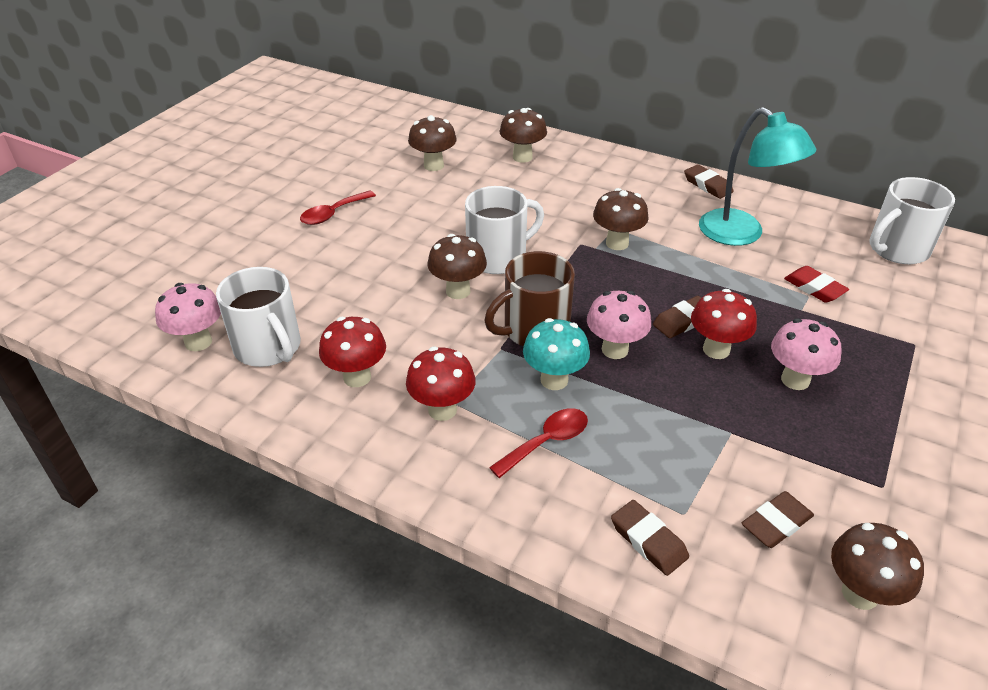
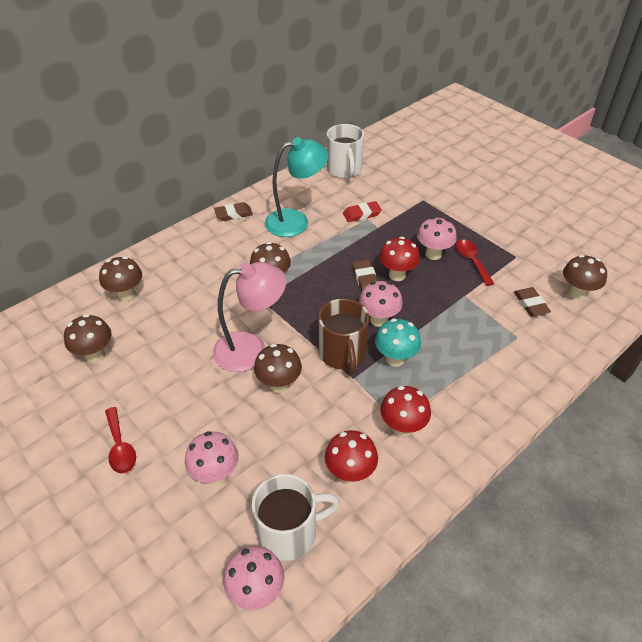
camera: 70 degrees left, 5 degrees up
(322, 279) = (215, 474): none -> pink mushroom
(498, 257) = (251, 349): white mug -> pink lamp
(546, 442) = (448, 380): red spoon -> red spoon (472, 261)
(648, 540) = (532, 359): brown eraser -> none

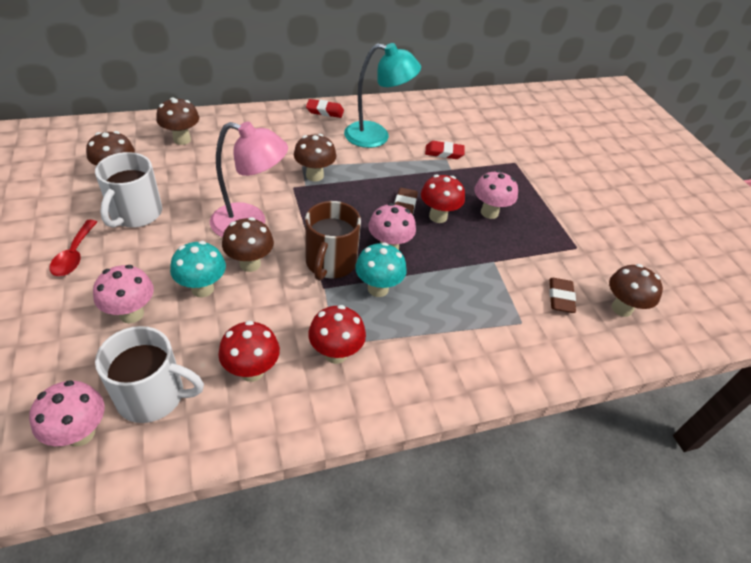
camera: 20 degrees right, 0 degrees up
(233, 214) = (325, 111): brown eraser -> red eraser
(257, 424) = (202, 289): none -> turquoise mushroom
(344, 170) = (456, 111): white mug -> white mug (135, 214)
(472, 261) = (525, 233): red spoon -> none

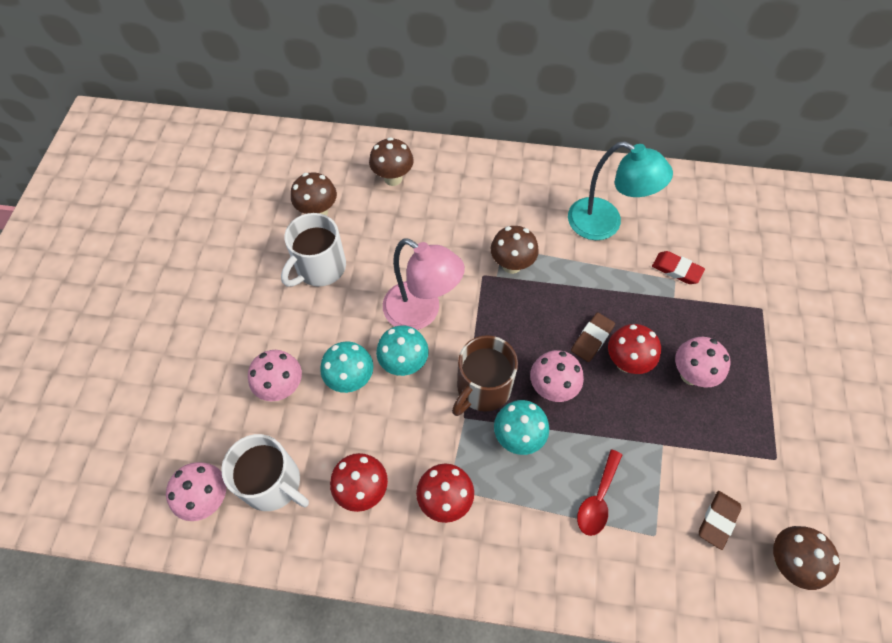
camera: 30 degrees right, 15 degrees up
(74, 255) = (254, 303): red spoon -> red spoon (597, 499)
(250, 264) = (404, 364): brown mushroom -> turquoise mushroom
(325, 111) = (560, 170): red eraser -> none

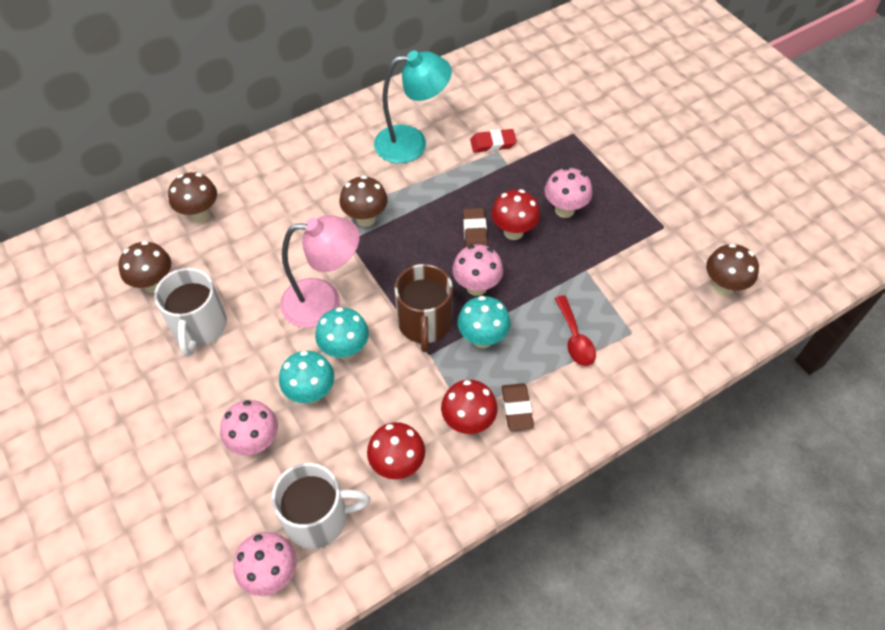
camera: 40 degrees left, 5 degrees down
(718, 520) = (662, 292): brown eraser -> brown eraser (516, 408)

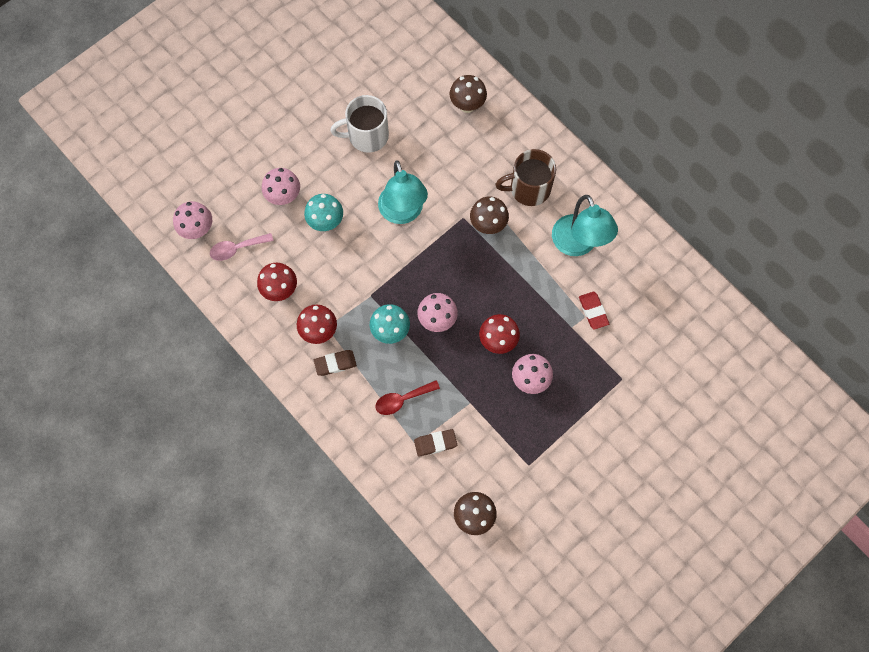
camera: 80 degrees right, 15 degrees up
(154, 284) = (398, 95): brown mushroom -> none
(318, 518) = (237, 248): white mug -> pink spoon
(324, 302) = (403, 213): pink lamp -> turquoise lamp
(345, 350) = (364, 237): turquoise mushroom -> none
(424, 323) = (397, 287): brown mug -> brown mug (528, 188)
(475, 232) = (491, 311): brown eraser -> brown eraser (435, 443)

